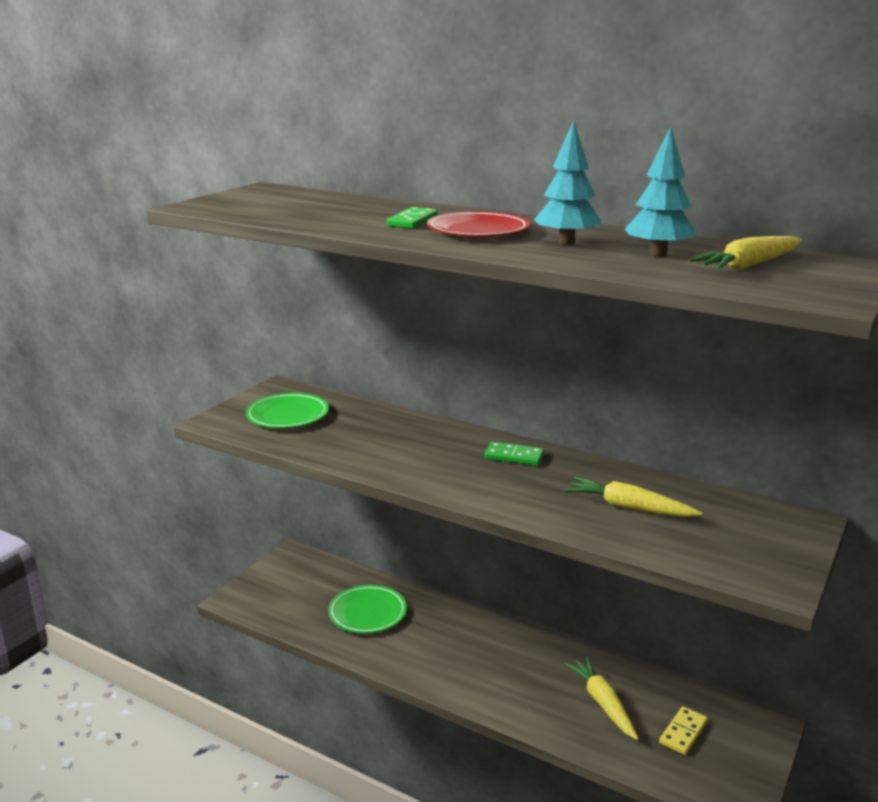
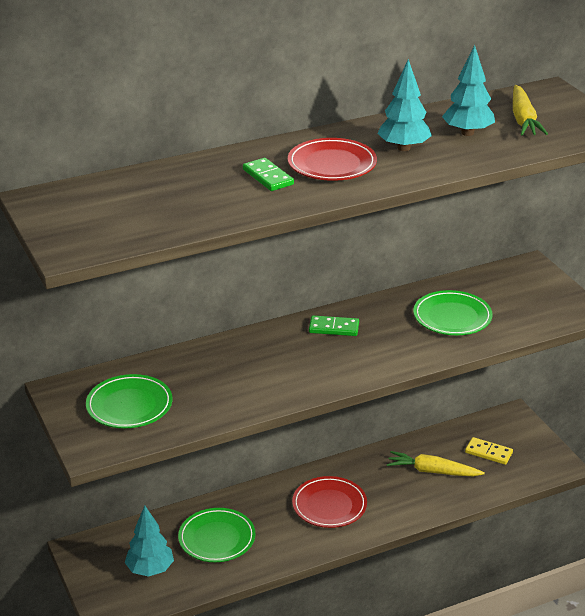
camera: 55 degrees left, 10 degrees up
(299, 596) = (150, 570): none -> turquoise tree
(476, 657) = (329, 505): none -> red plate
(514, 456) = (334, 328): green domino -> green domino turned 45 degrees clockwise
(629, 507) = (452, 317): yellow carrot -> green plate
(683, 732) = (488, 453): yellow domino -> yellow domino turned 45 degrees counterclockwise

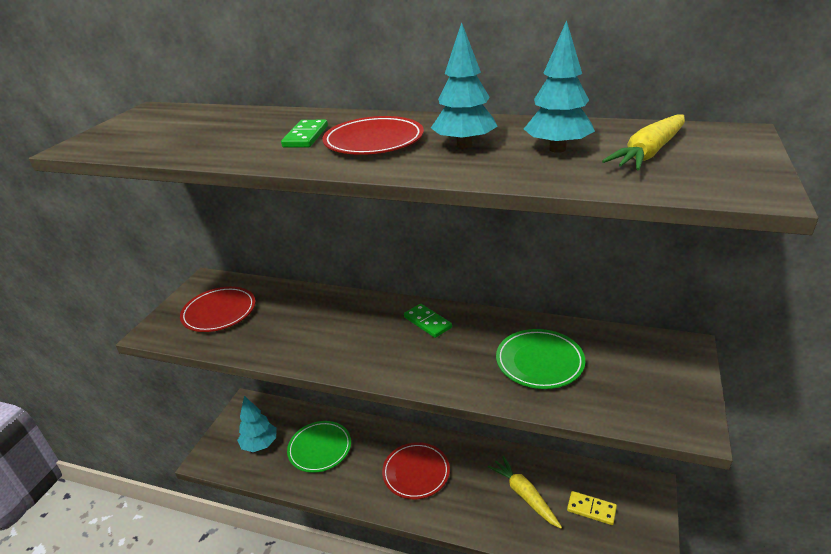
camera: 45 degrees right, 0 degrees up
(129, 405) = (219, 312): green plate -> red plate
(488, 453) = (591, 509): yellow domino -> yellow domino turned 45 degrees counterclockwise

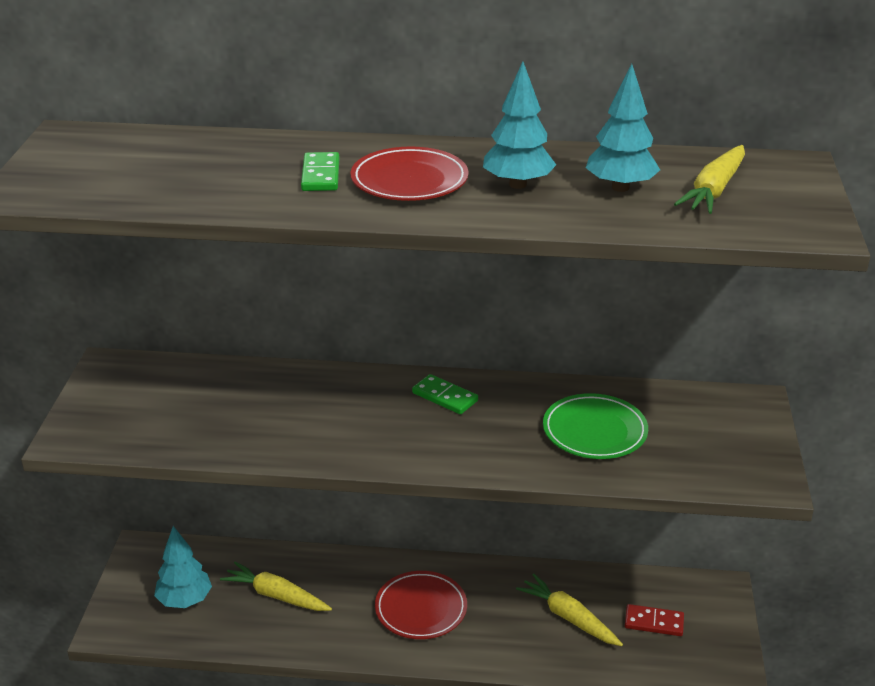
camera: 15 degrees left, 0 degrees up
(219, 312) = (152, 406): red plate -> none
(320, 448) = (276, 595): green plate -> yellow carrot
(591, 509) = (654, 622): yellow domino -> red domino

